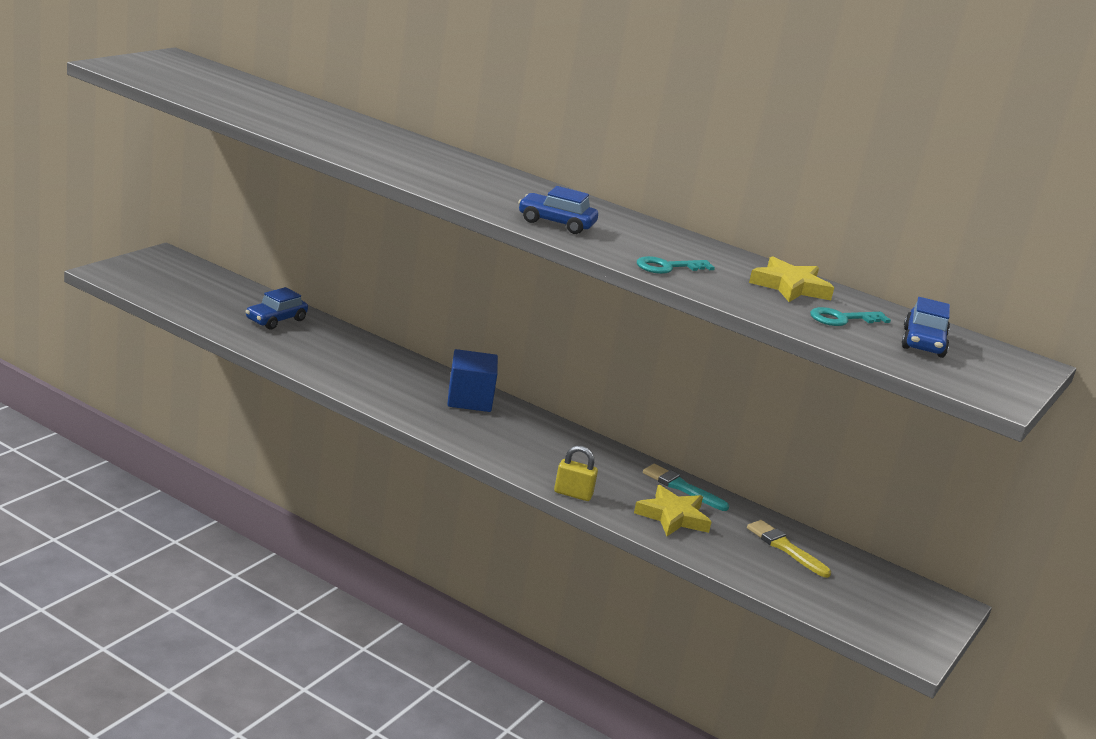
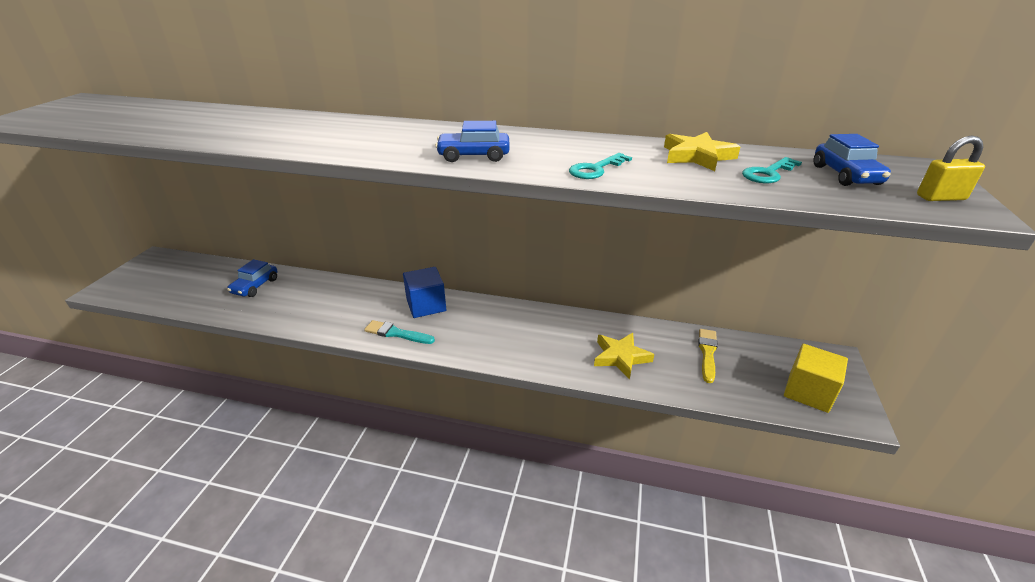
camera: 15 degrees left, 10 degrees up
(573, 494) = (543, 366): yellow padlock -> yellow padlock (940, 197)
(681, 487) = (608, 326): turquoise brush -> turquoise brush (396, 333)
(785, 548) = (707, 353): yellow brush -> yellow brush turned 75 degrees clockwise
(876, 615) = (808, 392): none -> yellow cube

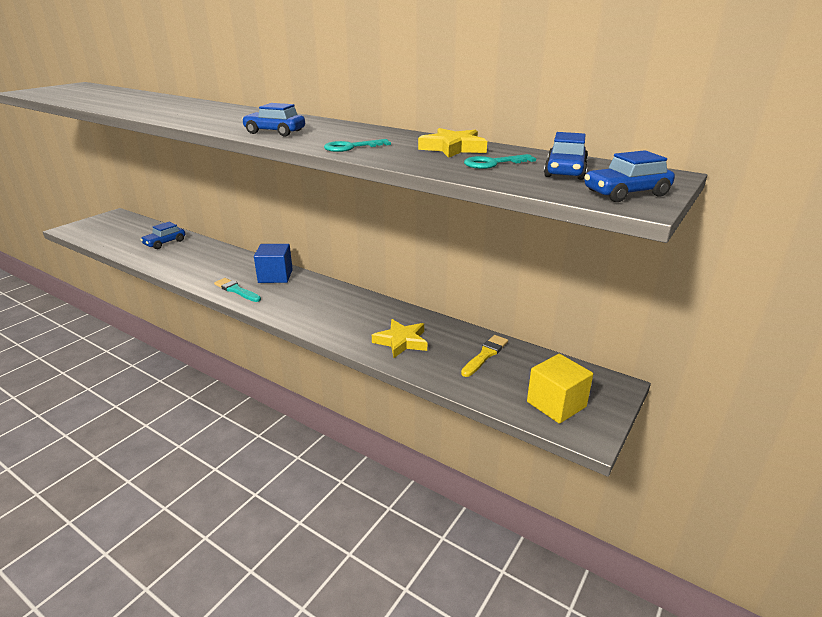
camera: 20 degrees right, 5 degrees down
(940, 197) = (626, 193): yellow padlock -> blue car

